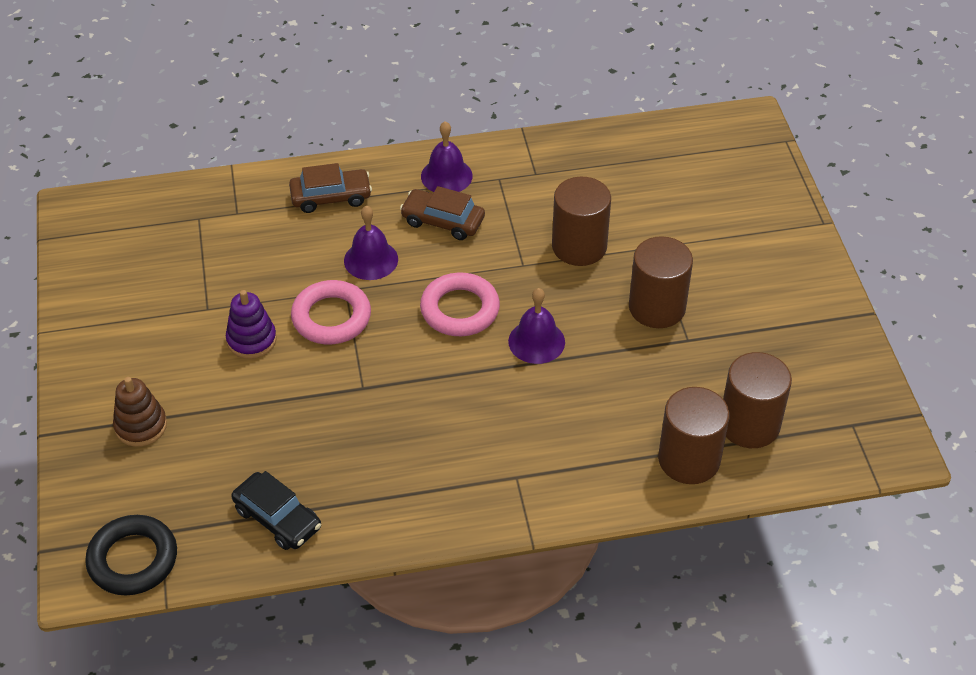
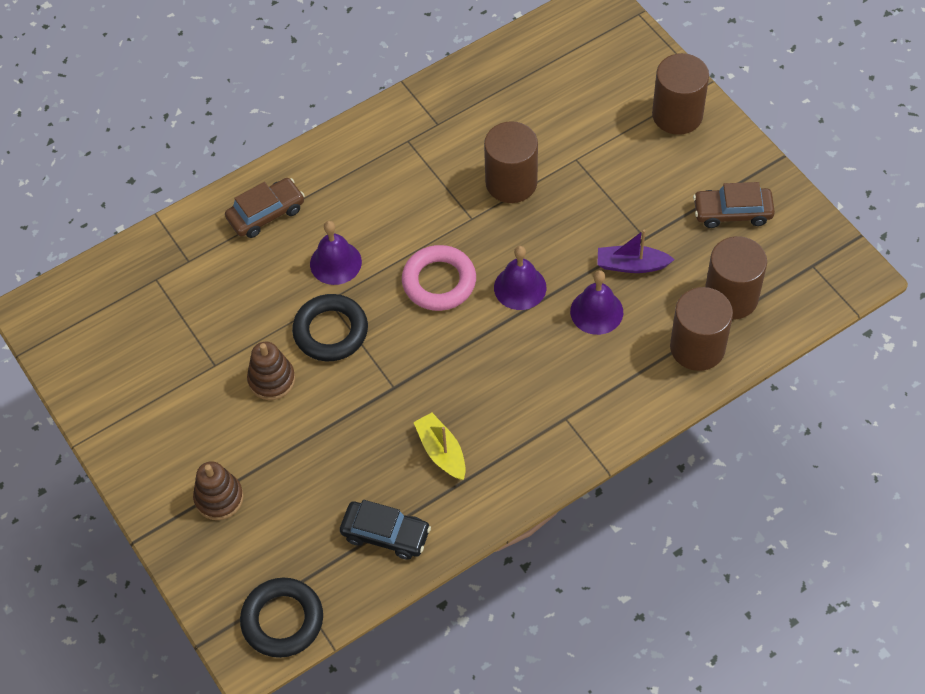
camera: 20 degrees left, 10 degrees up
(251, 340) = (271, 380): purple stacking toy -> brown stacking toy
(331, 317) = (331, 331): pink ring -> black ring
(375, 462) = (441, 451): none -> yellow boat
(443, 221) = (379, 201): brown car -> brown car (732, 212)
(446, 176) = (359, 154): purple bell -> purple bell (596, 311)
(657, 307) = (605, 217): brown cylinder -> brown cylinder (677, 115)
(660, 360) = (631, 265): none -> purple boat

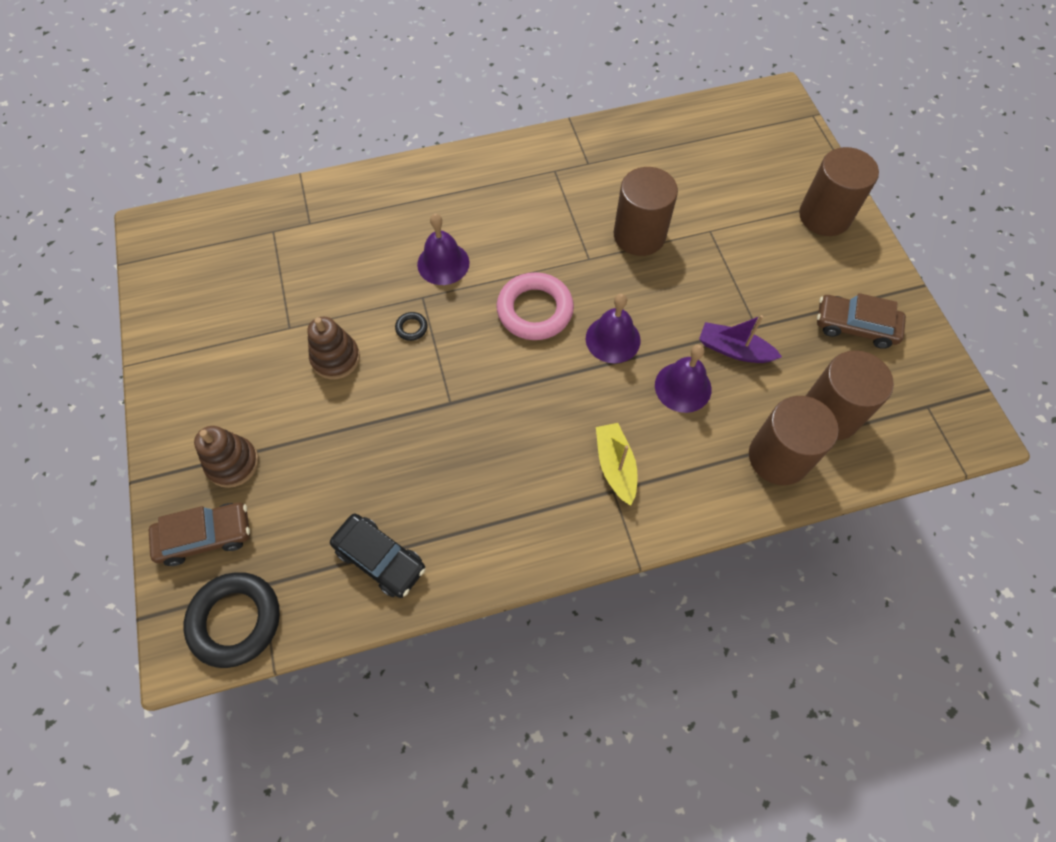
camera: 15 degrees right, 5 degrees up
(266, 213) = (398, 200): brown car -> brown car (206, 536)
(331, 331) = (411, 328): black ring -> black ring, size x0.42
(441, 451) = (472, 486): yellow boat -> yellow boat (615, 466)

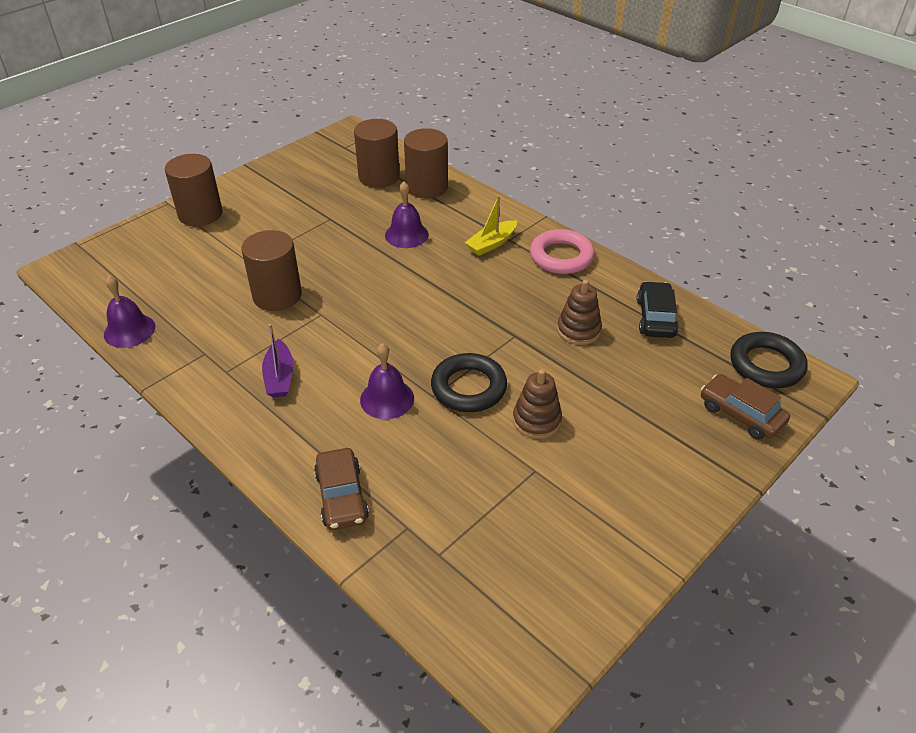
camera: 120 degrees left, 20 degrees down
(233, 463) = (679, 433): brown stacking toy -> brown stacking toy (578, 330)
(411, 328) = (468, 387): black ring -> black ring, size x2.40
(535, 310) = (395, 324): pink ring -> pink ring (561, 256)
(613, 339) = (391, 276): purple bell -> purple bell (129, 330)
(734, 350) = (358, 222): purple boat -> purple boat (279, 377)
(855, 326) = (300, 182): brown car -> brown car (342, 496)

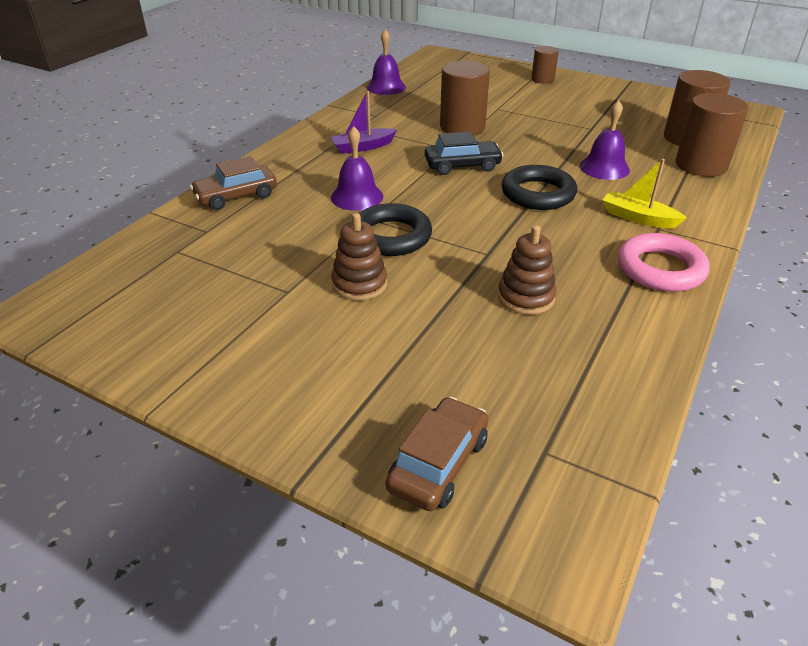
camera: 75 degrees right, 5 degrees down
(200, 214) = (542, 79): brown cylinder -> brown cylinder, size x0.58
(655, 318) = (597, 362): black car -> black car (462, 166)
(766, 365) = (566, 494): black ring -> black ring (538, 194)

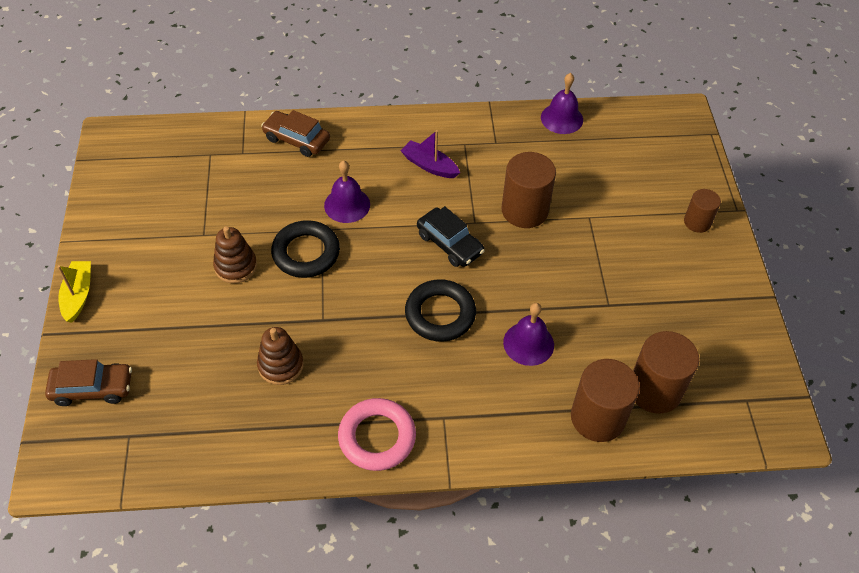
camera: 55 degrees right, 15 degrees up
(638, 218) = (451, 398): yellow boat -> yellow boat (78, 295)

